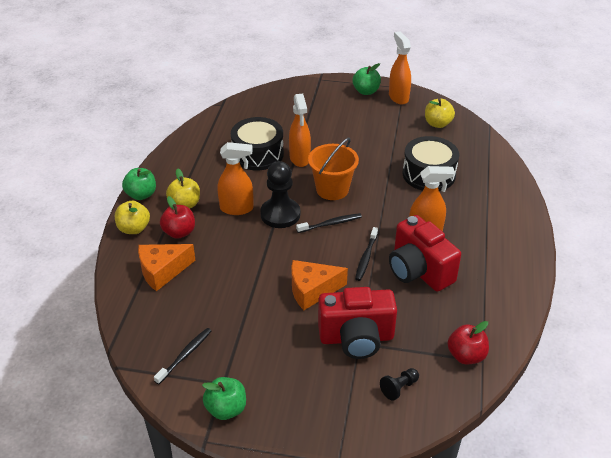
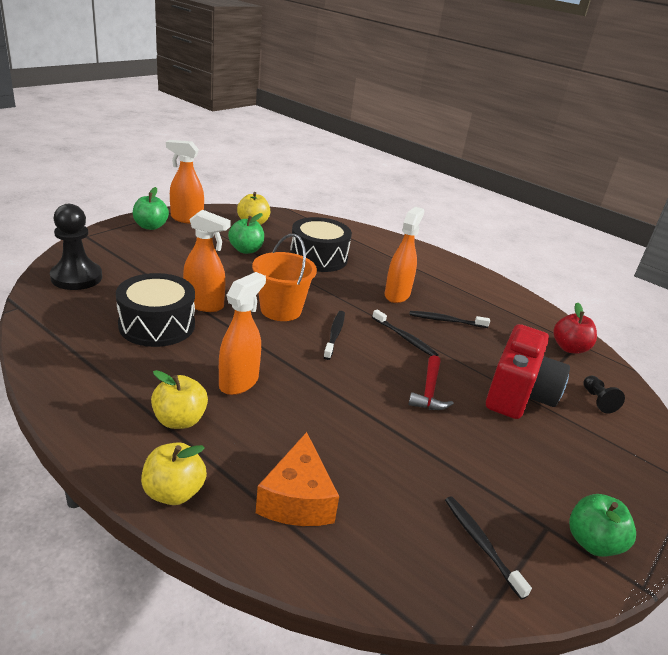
camera: 65 degrees left, 10 degrees down
(141, 195) = (105, 453): green apple -> green apple (246, 250)
(179, 232) = (232, 449): red apple -> none
(280, 214) = (285, 357): black pawn -> black pawn (76, 277)
(312, 290) = (429, 391): orange cheese -> red hammer
(419, 271) = (446, 321): red camera -> black toothbrush

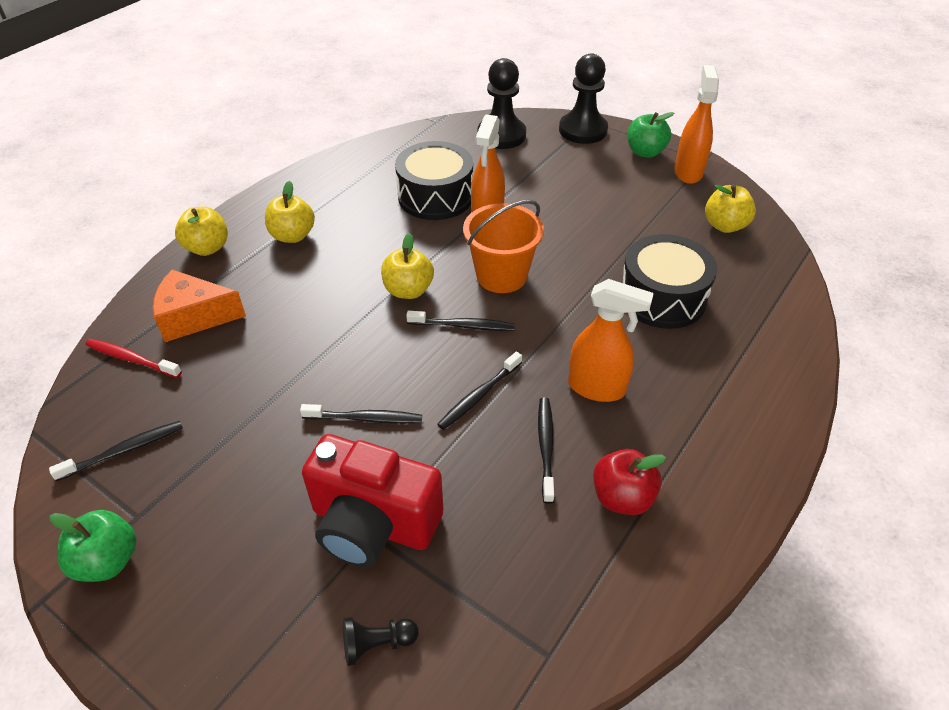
camera: 90 degrees right, 15 degrees up
(99, 242) = (583, 130): none -> black pawn
(239, 382) = (353, 262): orange spray bottle -> none
(246, 250) = (637, 230): green apple -> none
(287, 355) = (408, 290): none -> yellow apple
(358, 551) = (132, 359): none -> red toothbrush
(429, 391) = (365, 418): red hammer -> black toothbrush
(569, 348) = (526, 633): red apple -> red apple (622, 497)

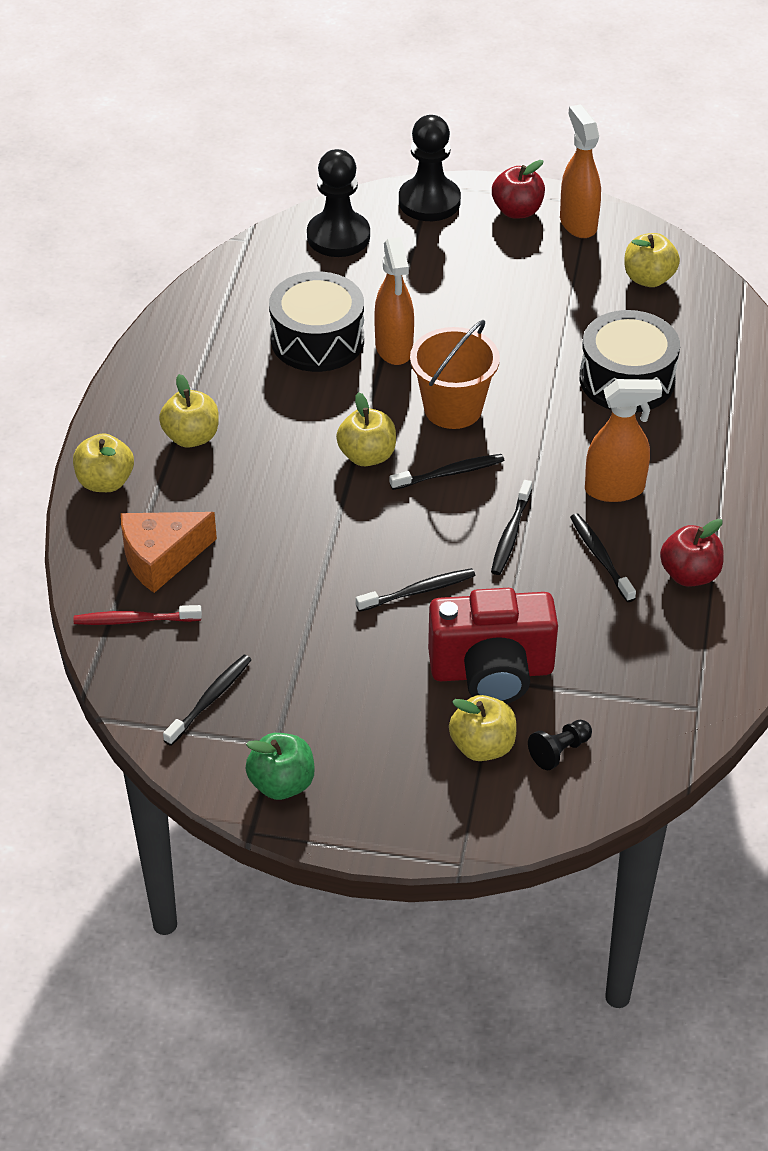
camera: 25 degrees left, 0 degrees up
(308, 603) = (482, 746): none -> yellow apple
(645, 152) = (517, 211): green apple -> red apple

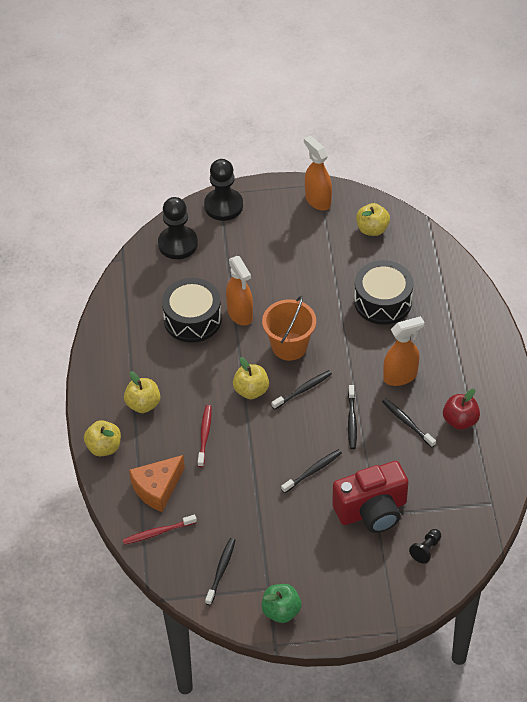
camera: 15 degrees left, 5 degrees up
(267, 501) = (204, 435): none -> red toothbrush
(482, 746) = (383, 558): yellow apple -> none
(517, 211) = (278, 200): red apple -> none

